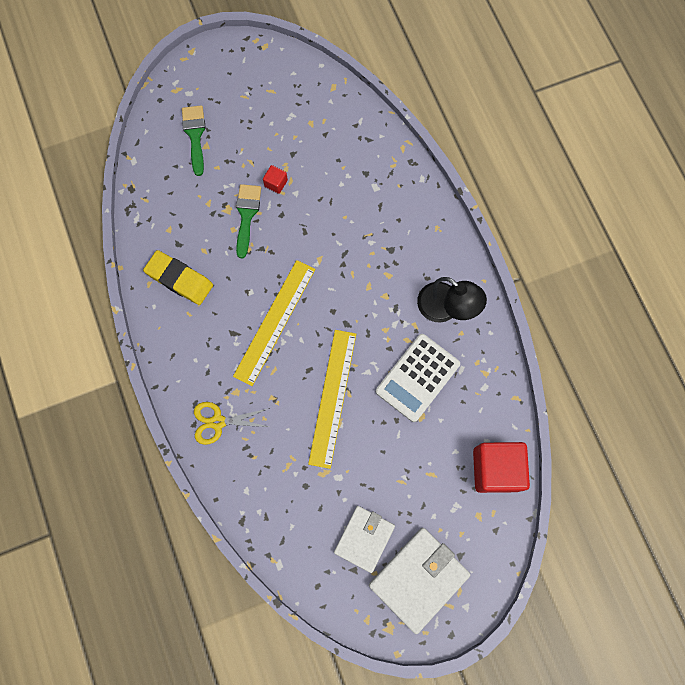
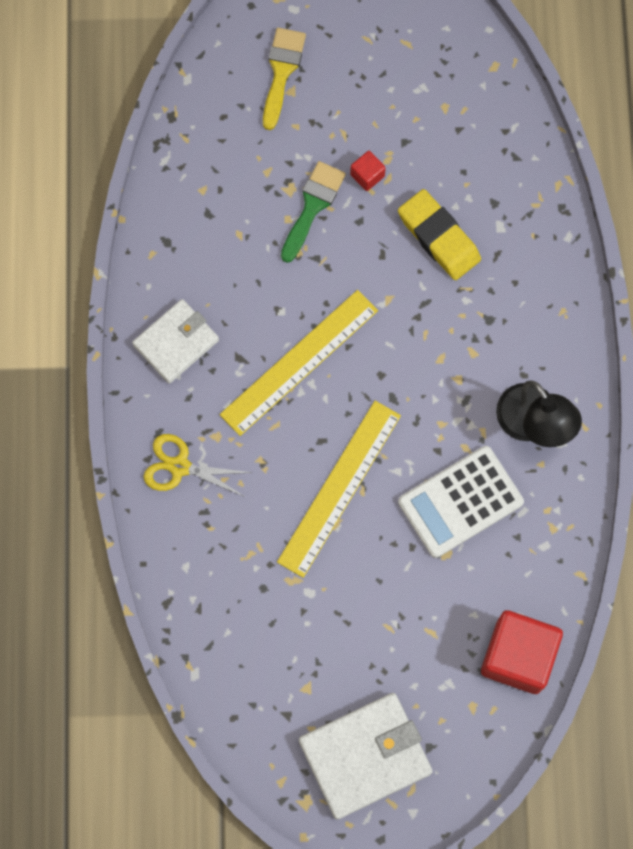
camera: 20 degrees right, 0 degrees up
(179, 279) = (194, 262): yellow eraser -> yellow eraser (439, 237)
(195, 135) = (281, 72): green brush -> yellow brush
(364, 538) = (314, 681): white wallet -> white wallet (176, 342)

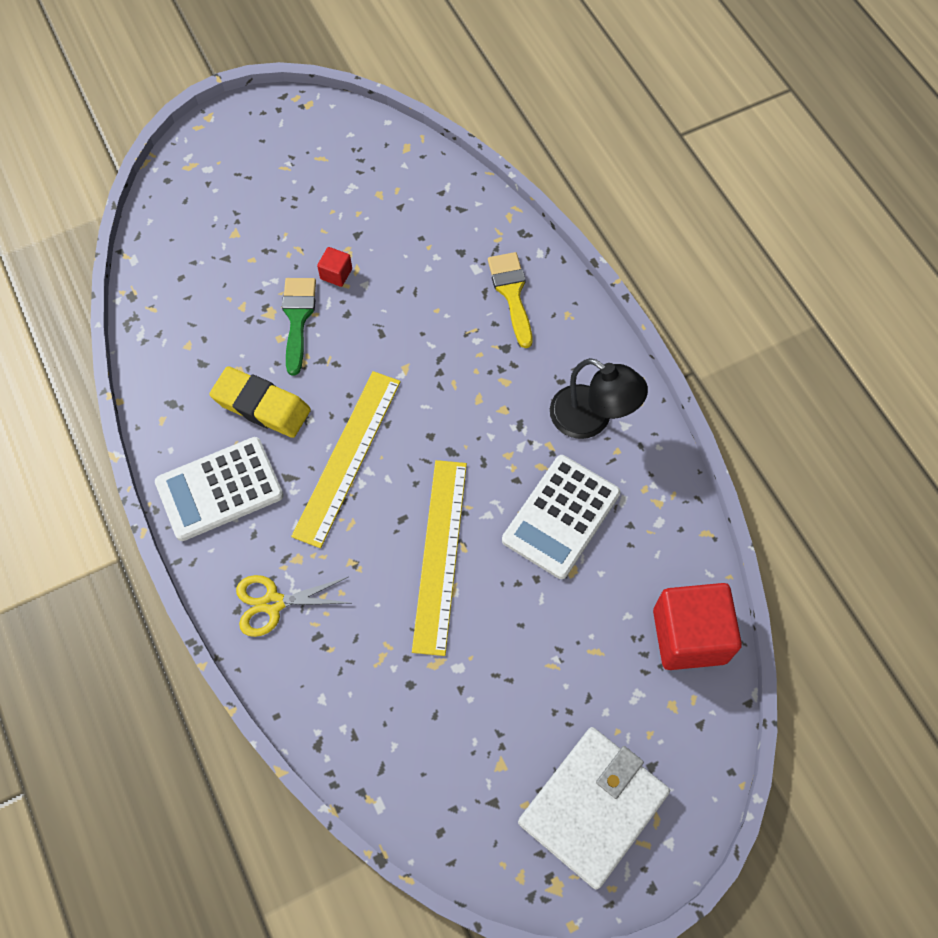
camera: 25 degrees left, 10 degrees down
(176, 342) = (219, 489): white wallet -> white calculator
(281, 72) = (219, 221): yellow brush -> yellow brush (512, 293)
(439, 237) = (425, 298): yellow eraser -> yellow eraser (261, 406)

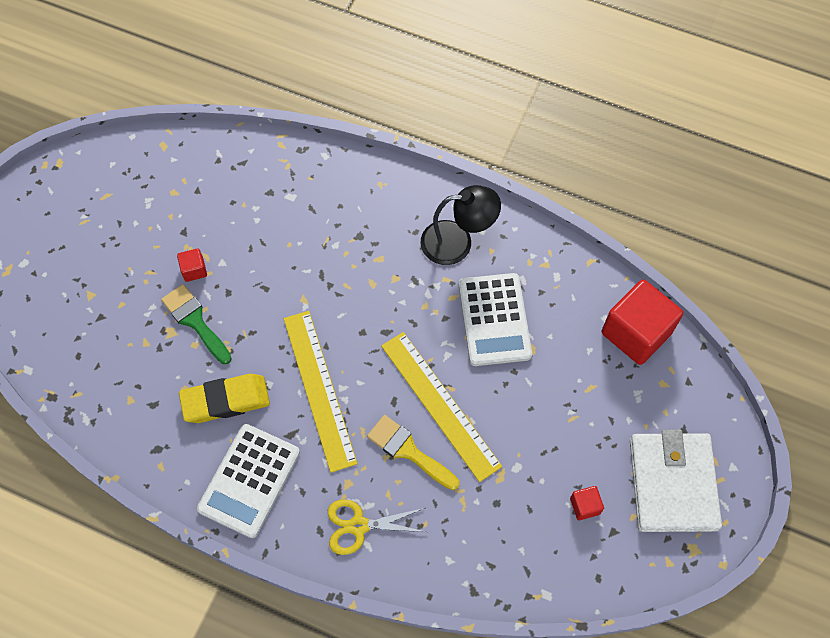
camera: 40 degrees left, 0 degrees up
(273, 603) = (359, 526): yellow scissors -> yellow scissors turned 45 degrees clockwise
(488, 756) = (584, 506): none -> red cube
(512, 293) = (331, 196): yellow brush -> yellow brush (408, 451)

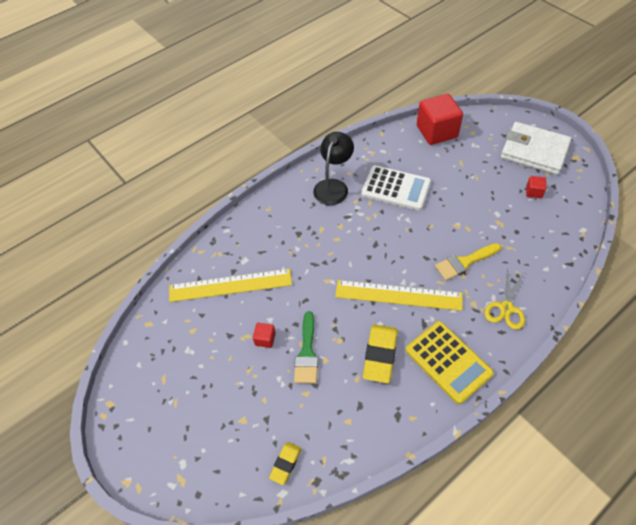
camera: 60 degrees left, 10 degrees down
(59, 358) = (285, 463): none -> yellow eraser
(195, 321) = (307, 353): green brush -> green brush turned 75 degrees counterclockwise
(249, 480) = (448, 362): white calculator -> yellow calculator
(440, 405) = (440, 235): yellow ruler -> yellow ruler (230, 285)

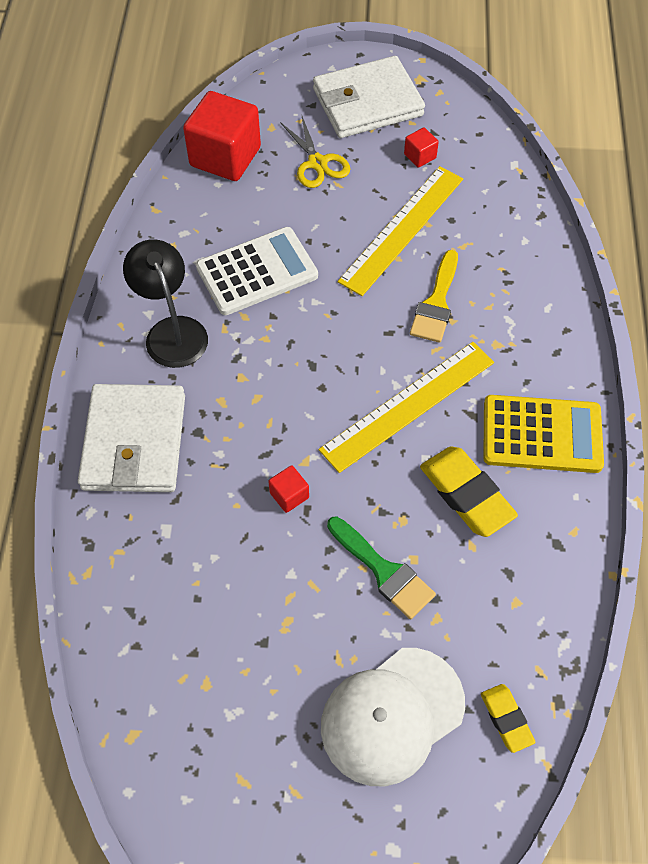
camera: 50 degrees left, 5 degrees up
(230, 285) = (187, 579): yellow ruler -> yellow ruler (402, 229)
(242, 412) = (392, 715): none -> white cap
(265, 339) = (314, 603): red cube -> red cube (289, 495)
(271, 217) = (134, 442): none -> white wallet
(506, 308) = (533, 320): yellow scissors -> yellow scissors (317, 163)

